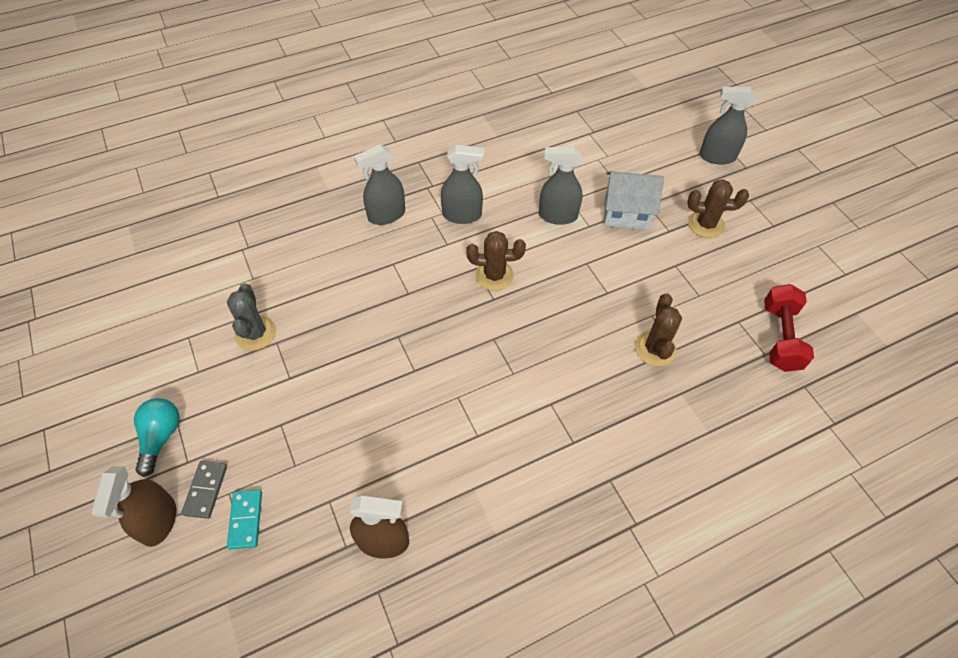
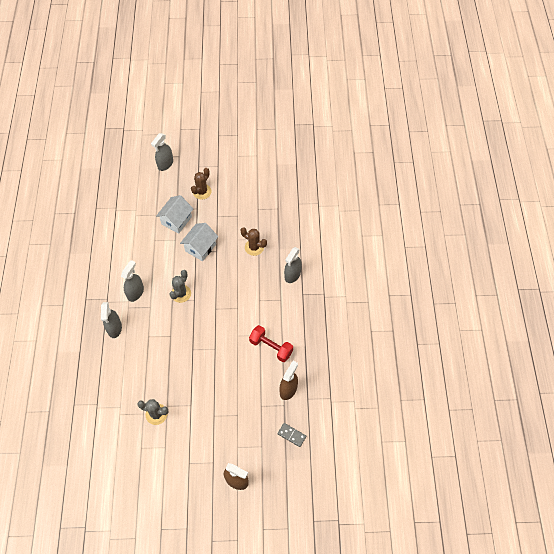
camera: 65 degrees left, 5 degrees up
(161, 437) = (194, 472): turquoise light bulb -> none
(205, 490) = (231, 457): grey domino -> grey domino (291, 435)
(245, 520) = (253, 443): turquoise domino -> none
(494, 275) = (181, 293): brown cactus -> grey cactus
(557, 216) = (161, 250): grey spray bottle -> grey spray bottle (292, 275)
(598, 267) = (200, 247): none -> white house
(780, 337) = (273, 198): red dumbbell -> red dumbbell (271, 347)

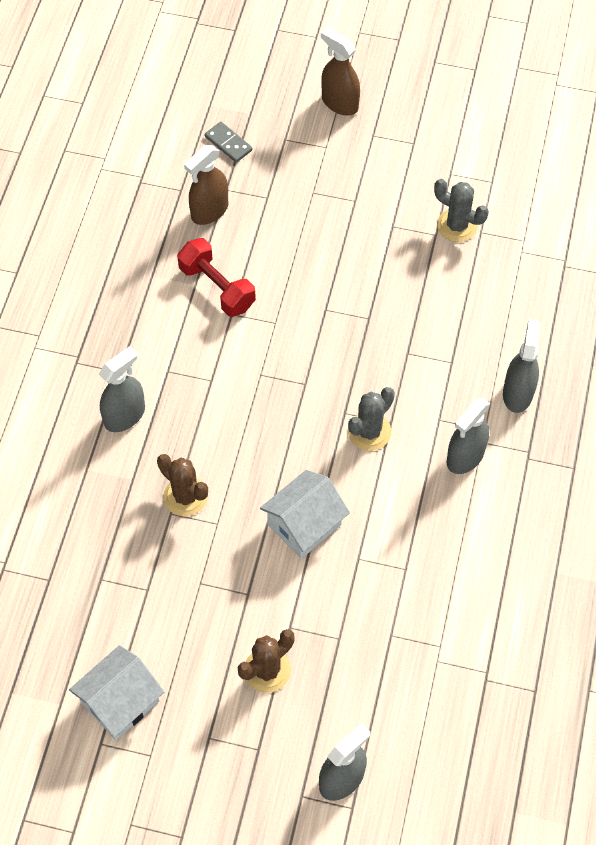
camera: 165 degrees left, 0 degrees up
(176, 220) = (345, 606): white house -> white house (120, 702)

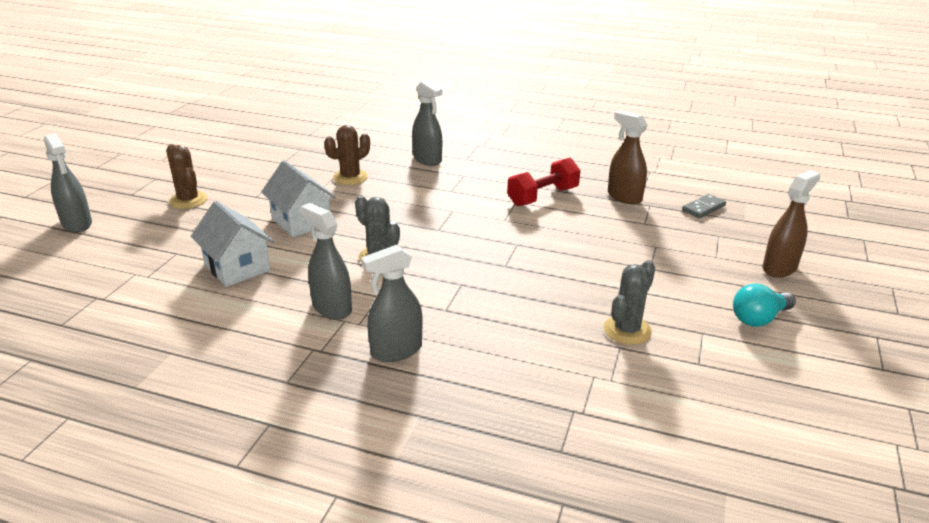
camera: 95 degrees right, 30 degrees down
(120, 702) = (206, 152): white house -> white house (237, 267)
(423, 132) = (759, 318): none -> turquoise light bulb
(517, 393) = (396, 351): grey spray bottle -> grey spray bottle turned 135 degrees clockwise

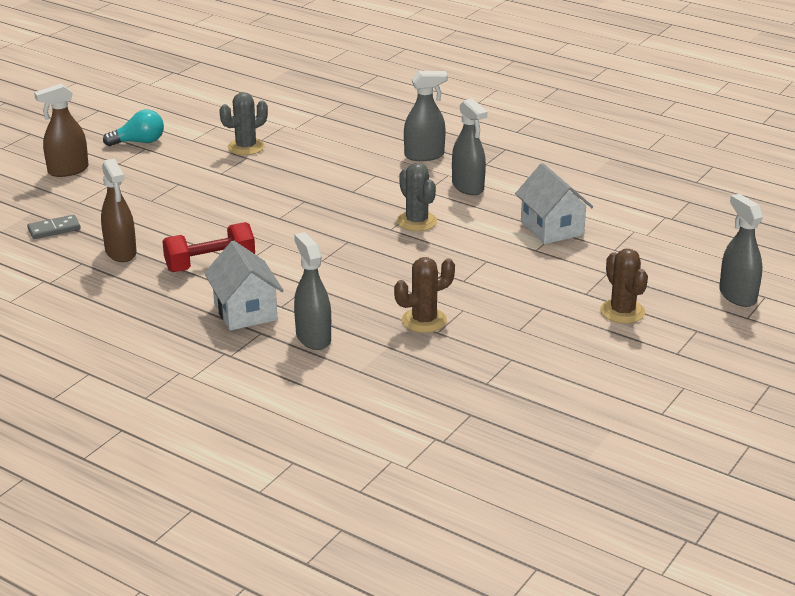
camera: 165 degrees left, 0 degrees up
(301, 221) = (489, 268): white house -> white house (245, 312)

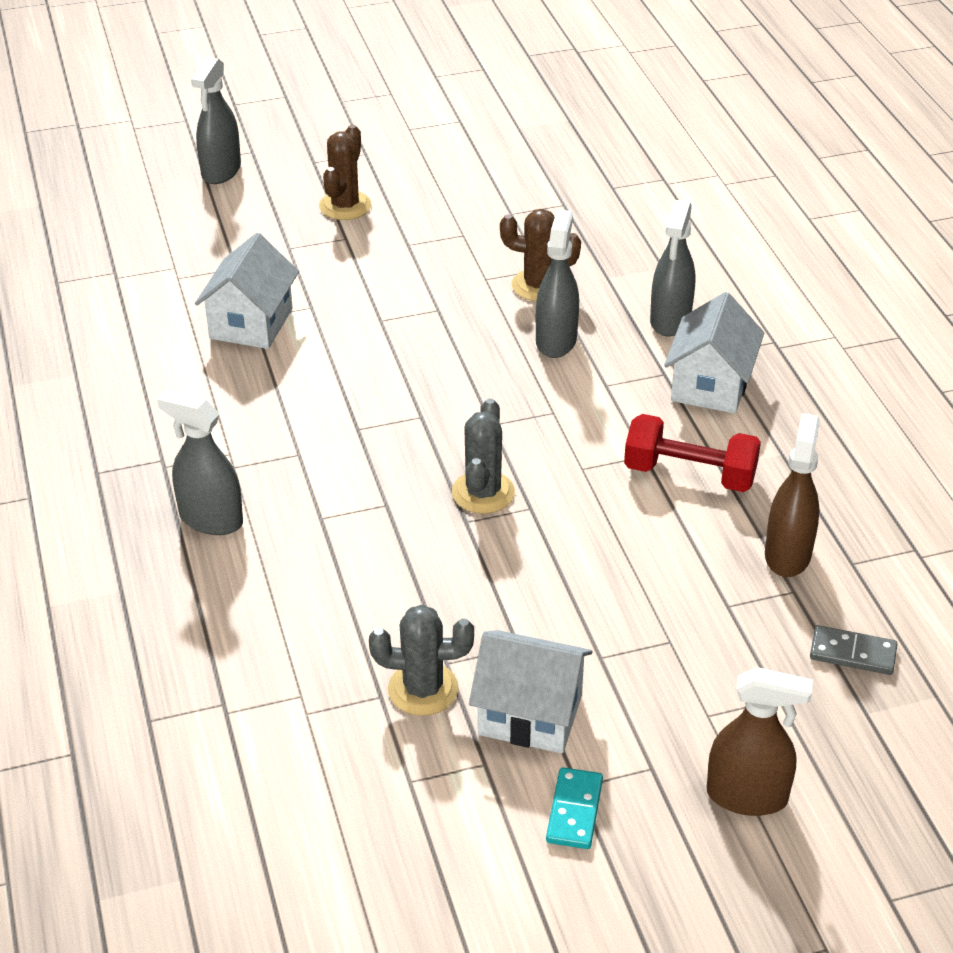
camera: 140 degrees left, 10 degrees up
(139, 142) = (574, 811): turquoise light bulb -> turquoise domino
(189, 157) = (530, 715): none -> white house
(417, 221) = (377, 411): grey cactus -> grey cactus (483, 492)
(468, 187) = (243, 432): grey spray bottle -> grey spray bottle (556, 340)

